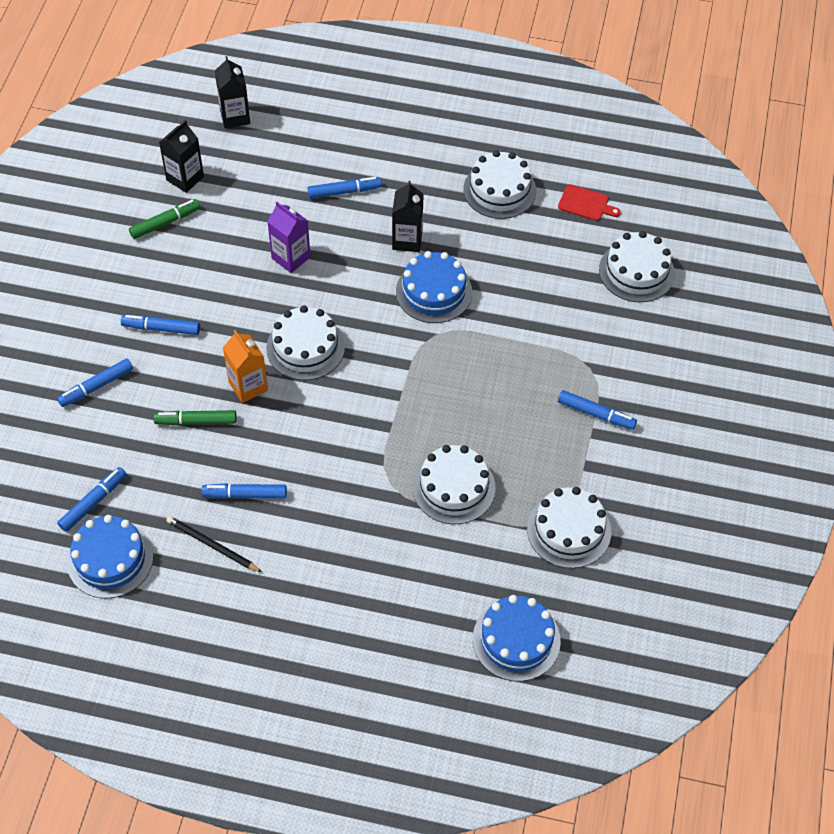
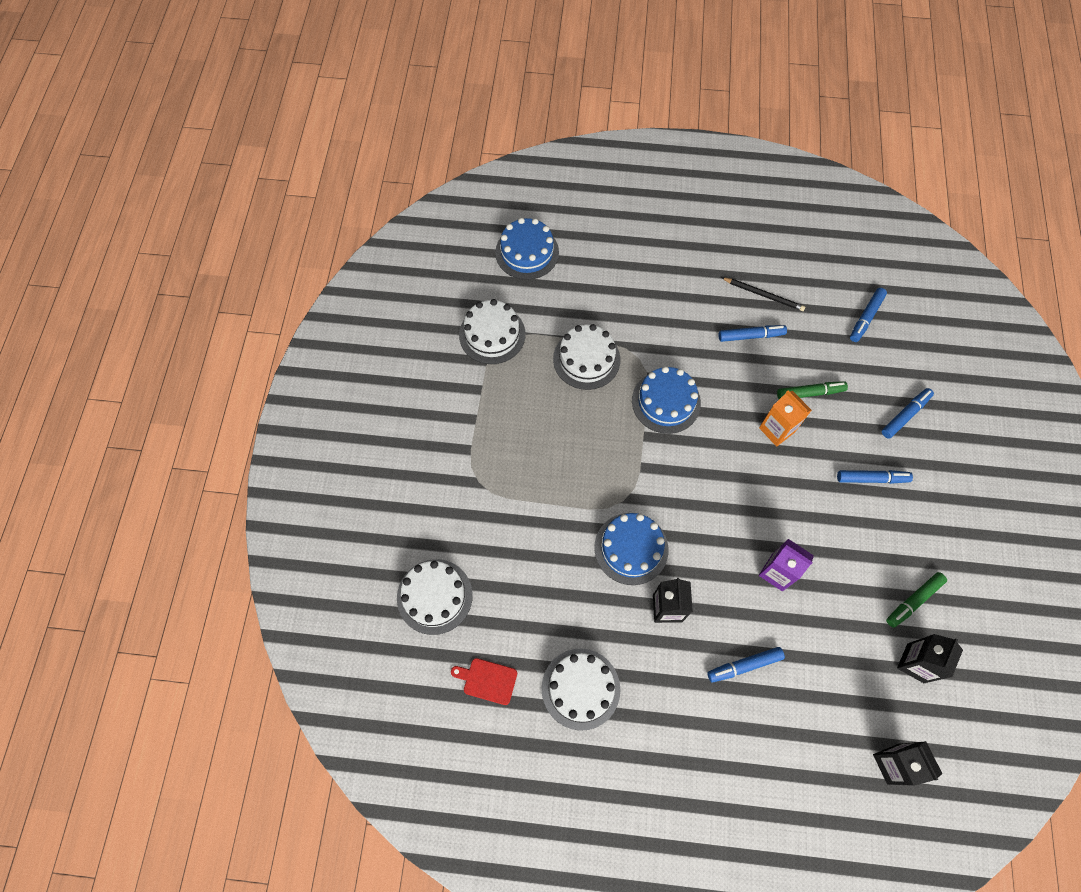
camera: 175 degrees right, 10 degrees up
(110, 559) = (835, 277): blue cake -> blue cake (666, 402)
(305, 347) = (737, 474): white cake -> none
(596, 414) = (472, 437): blue marker -> none

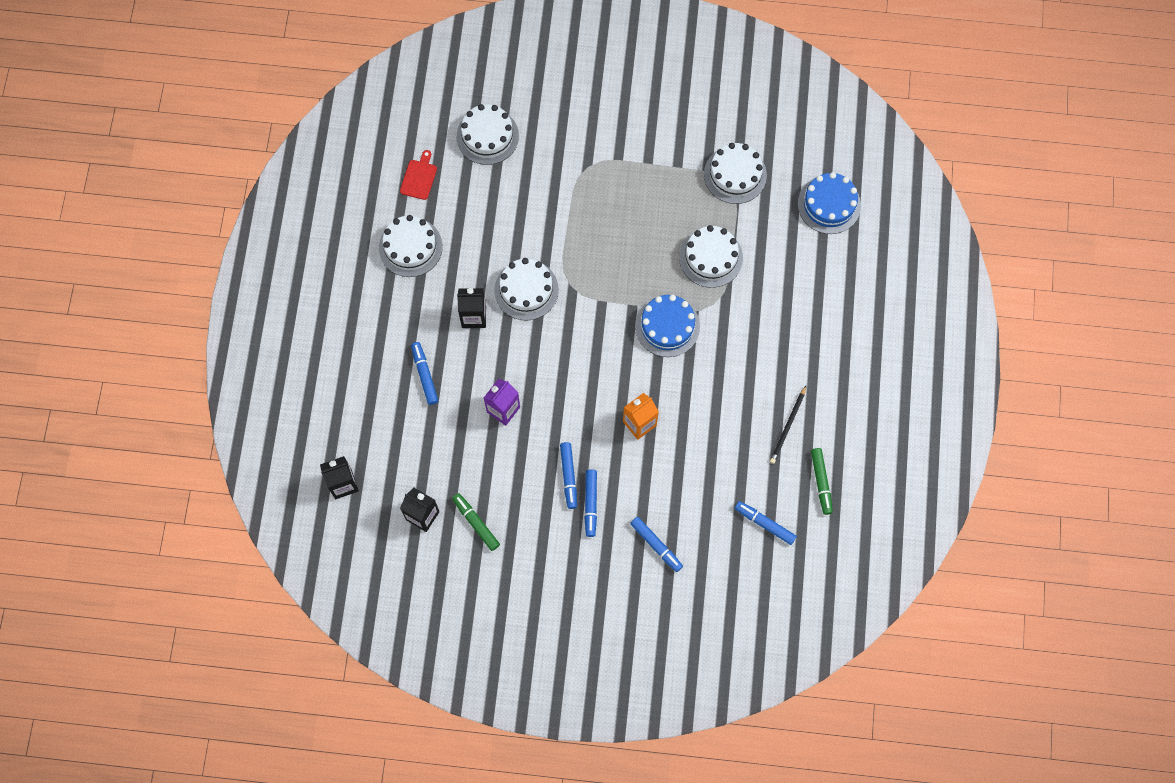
camera: 90 degrees right, 5 degrees up
(631, 548) = (526, 290): blue cake -> white cake
(751, 336) = (740, 409): blue marker -> blue marker (569, 476)
(810, 393) = (679, 458): green marker -> green marker (821, 482)

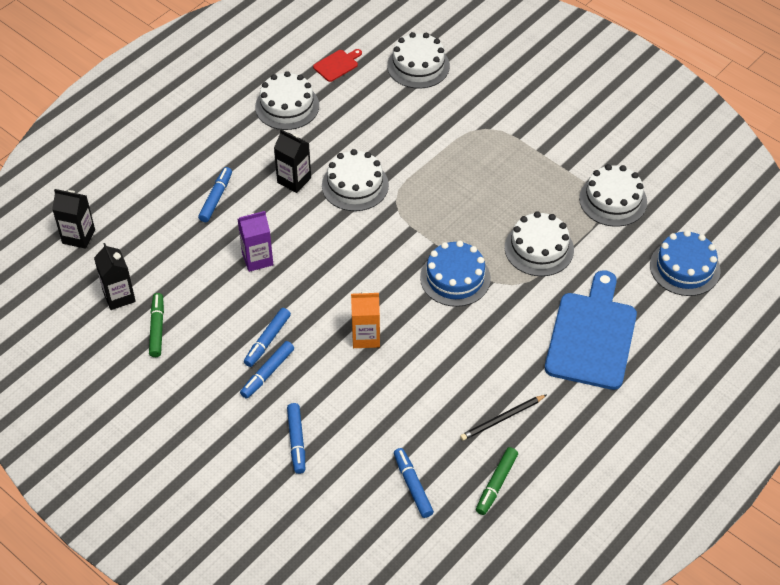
camera: 35 degrees right, 20 degrees down
(802, 312) = (592, 336): none -> blue cutting board

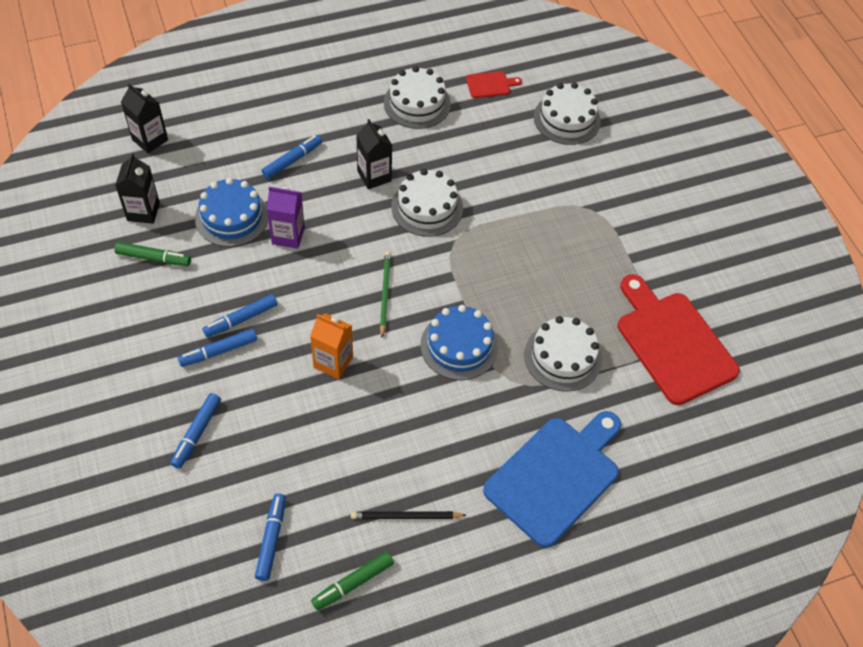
camera: 25 degrees right, 5 degrees up
(157, 328) = (153, 258): green marker -> green marker turned 75 degrees clockwise
(369, 266) = (385, 293): none -> green pencil
(613, 200) = (673, 343): white cake -> red cutting board
(685, 268) = (703, 452): blue cake -> blue cake (231, 217)

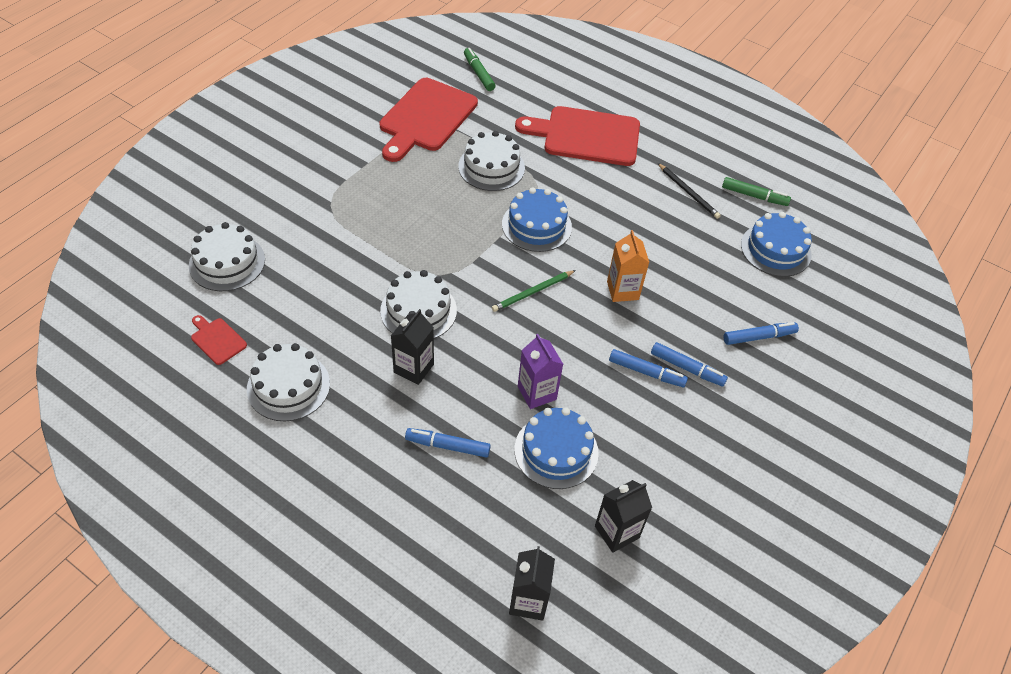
camera: 125 degrees left, 5 degrees down
(153, 258) = (654, 482): green marker -> green marker (478, 73)
(271, 539) = (775, 249): blue marker -> blue cake
(555, 476) = (586, 136): blue cutting board -> red cutting board

